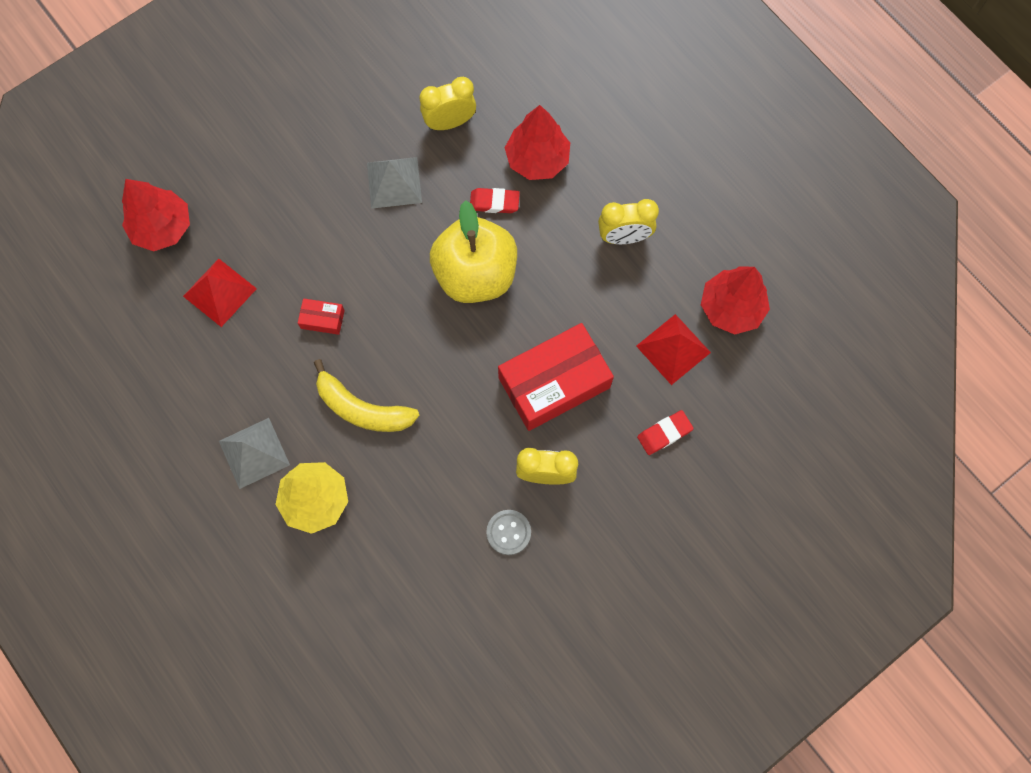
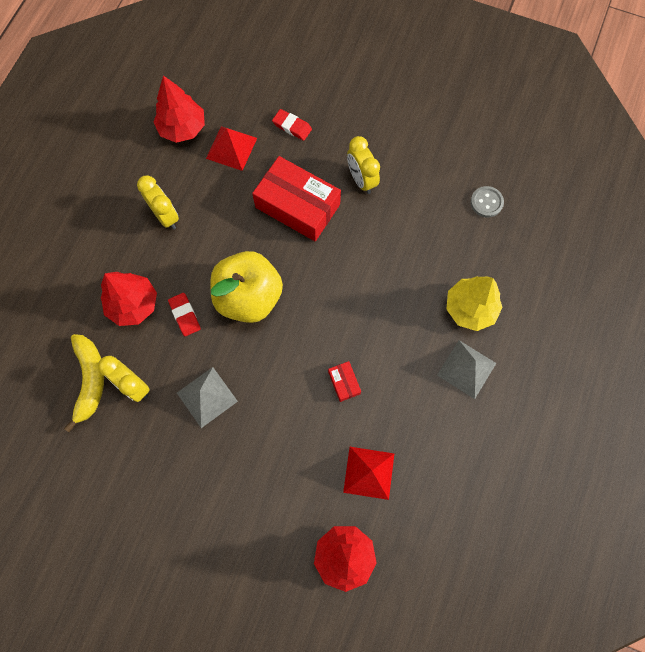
camera: 120 degrees left, 0 degrees up
(362, 408) = (390, 316): yellow banana -> yellow banana (90, 380)
(508, 532) = (412, 181): grey button -> grey button (486, 202)

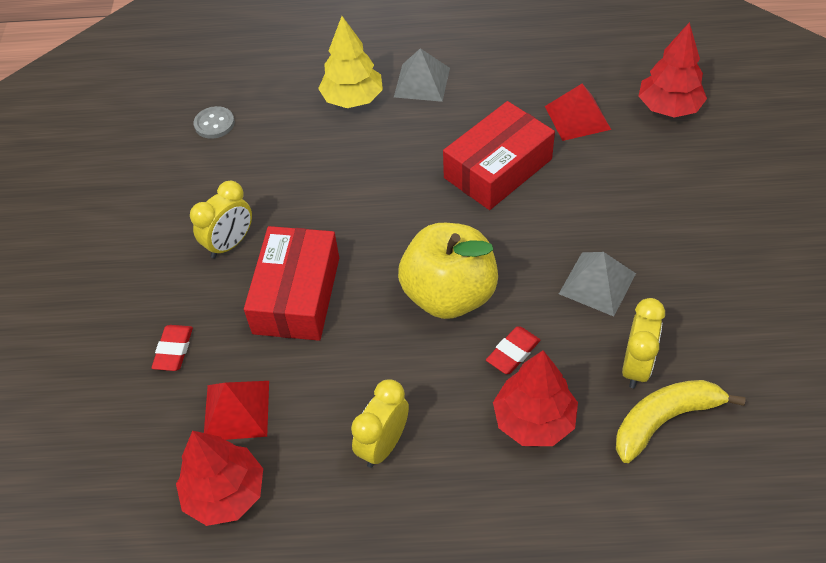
camera: 110 degrees left, 20 degrees down
(344, 383) = (498, 168): red box -> red box, size x2.34

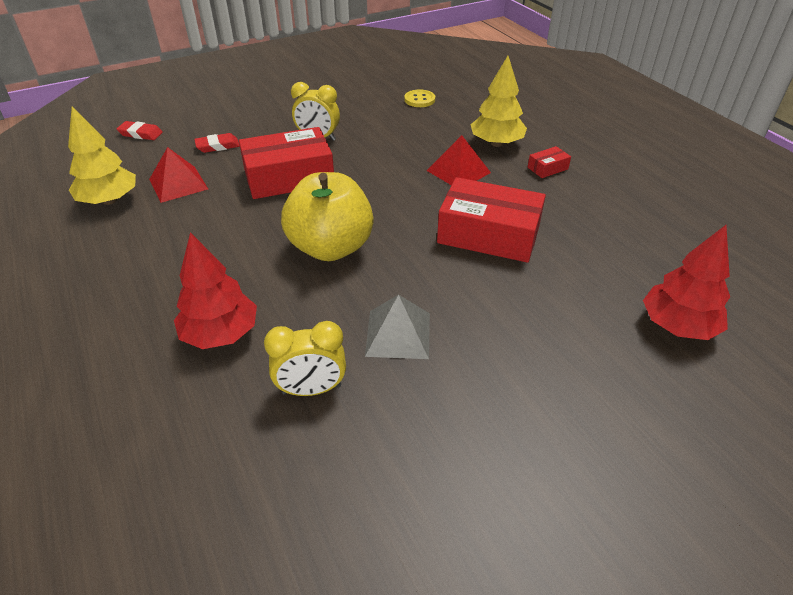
camera: 60 degrees right, 10 degrees down
(214, 124) = (419, 100): grey button -> yellow button
(225, 493) = (109, 200): red tree -> yellow tree
(383, 445) = (169, 256): yellow clock -> none
(422, 82) = (547, 168): grey pyramid -> red box
(513, 352) = (288, 300): red eraser -> red eraser (140, 134)
(577, 117) = (596, 265): red pyramid -> red pyramid (458, 171)
(664, 420) = (254, 429): yellow banana -> none

